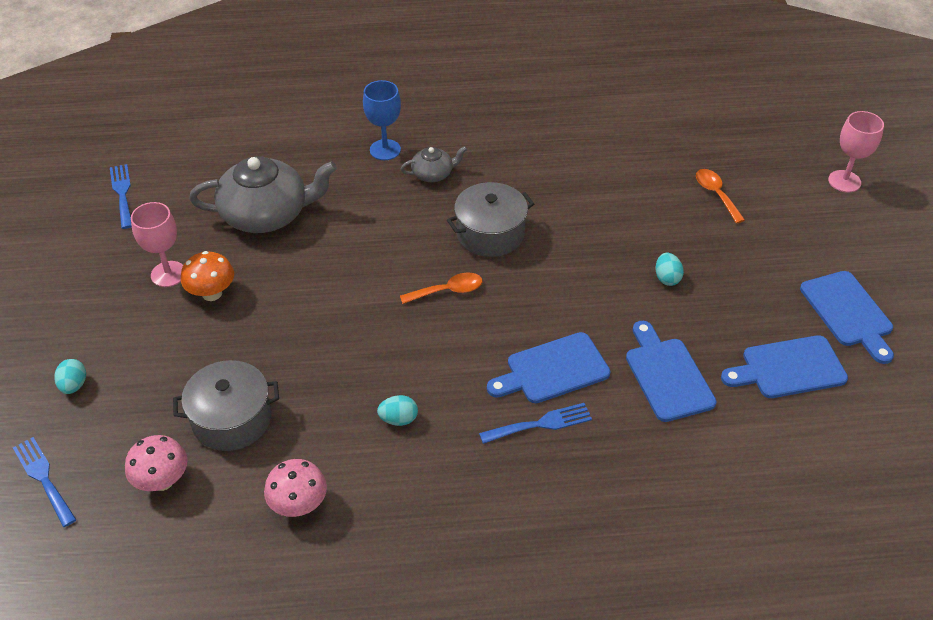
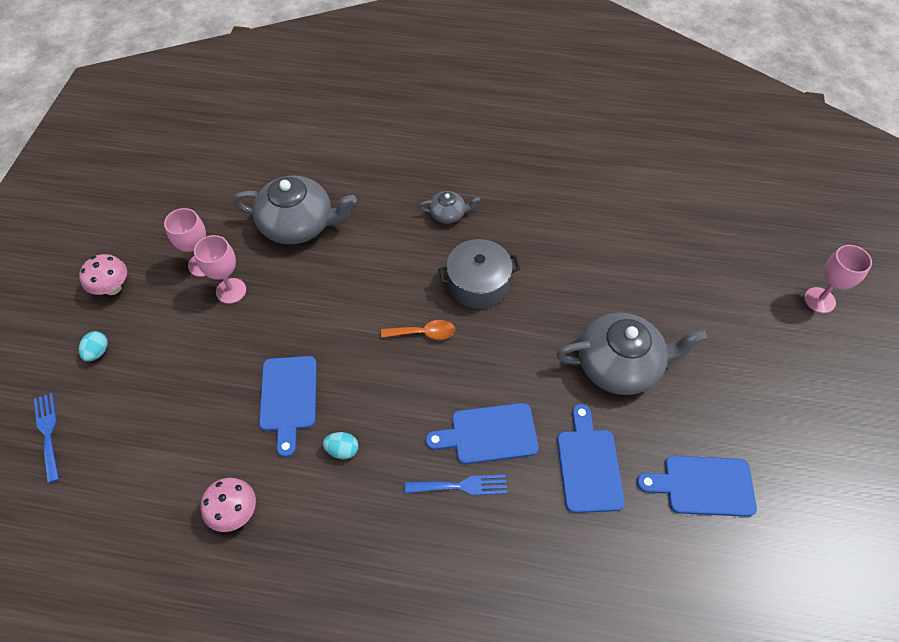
camera: 15 degrees right, 10 degrees up
(122, 193) = (191, 180): blue fork -> none
(162, 480) = (136, 459): pink mushroom -> pink mushroom (113, 288)
(212, 293) = (231, 291): orange mushroom -> pink goblet
(232, 419) = (208, 415): grey pot -> none
(385, 150) = (415, 182): blue goblet -> none
(667, 278) = (620, 365): turquoise egg -> grey teapot
(716, 194) = (693, 288): orange spoon -> none
(848, 313) = (779, 441): blue cutting board -> blue cutting board (288, 398)

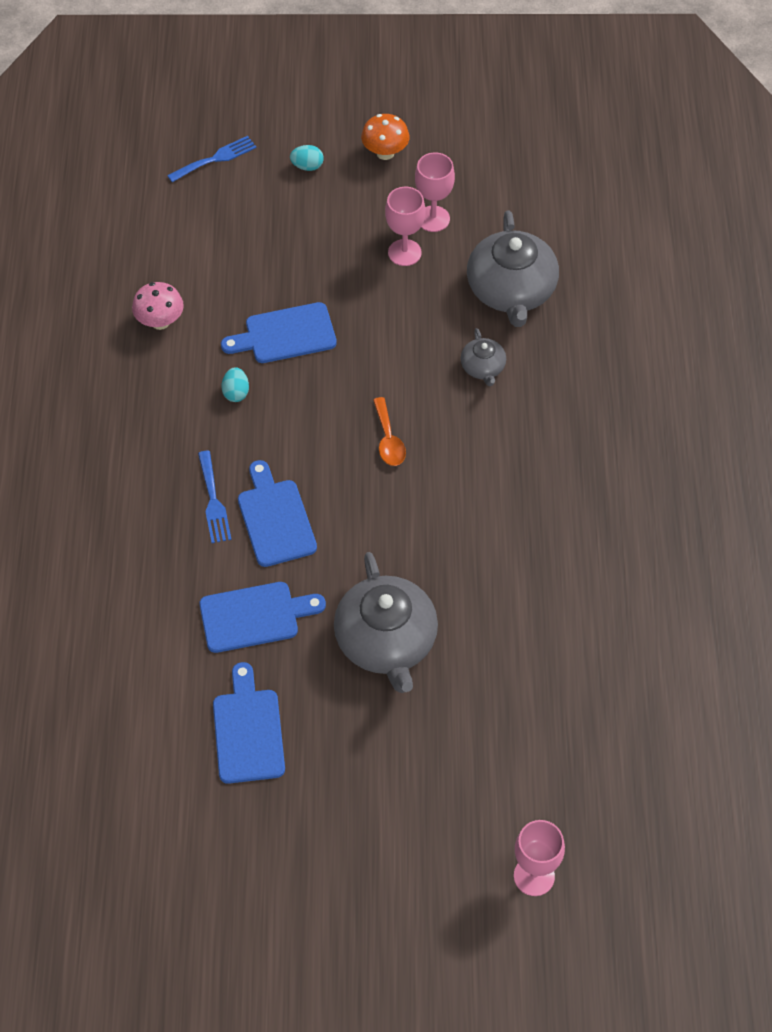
camera: 80 degrees right, 0 degrees up
(113, 288) = (385, 153): pink mushroom -> orange mushroom
(448, 214) = (567, 437): grey teapot -> grey teapot (483, 367)
(478, 284) = (468, 483): grey pot -> none

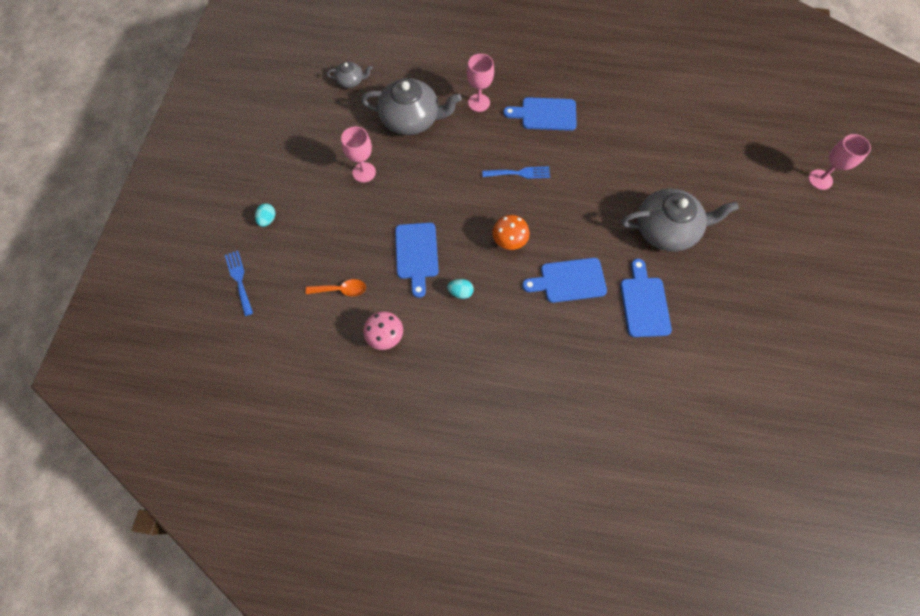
camera: 80 degrees left, 10 degrees up
(213, 501) = (550, 318): blue fork -> blue fork (519, 173)
(248, 730) = (729, 318): blue cutting board -> blue cutting board (545, 114)
(385, 153) = (272, 170): orange mushroom -> orange mushroom (509, 241)
(388, 440) = (516, 205): orange spoon -> orange spoon (341, 290)
(433, 219) = (339, 151): pink goblet -> pink goblet (479, 103)
(483, 367) = (468, 144): grey teapot -> grey teapot (351, 81)

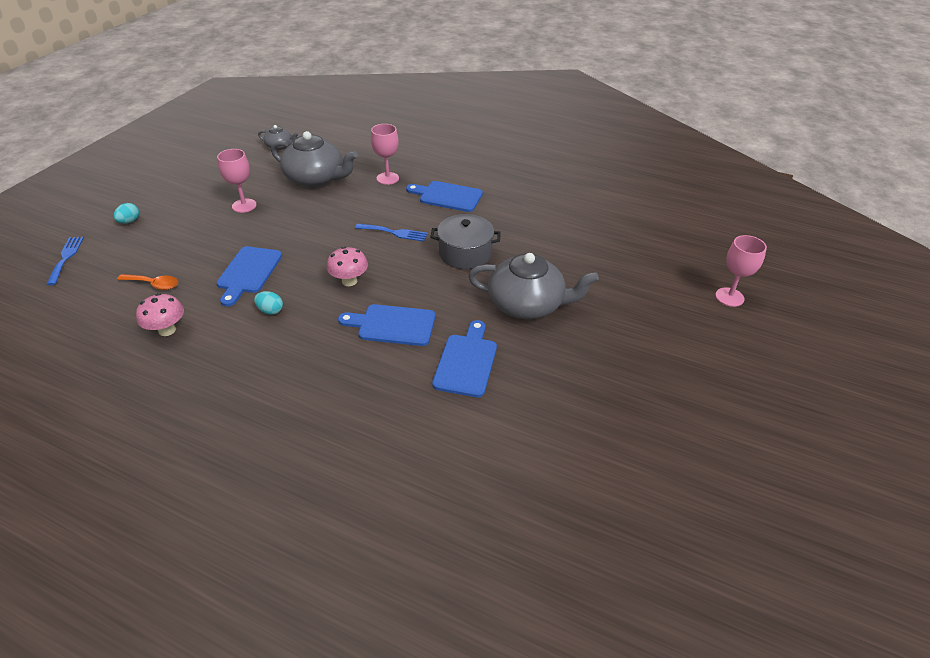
camera: 15 degrees right, 25 degrees down
(509, 241) = (349, 281): orange mushroom -> pink mushroom
(592, 183) = (465, 253): none -> grey pot

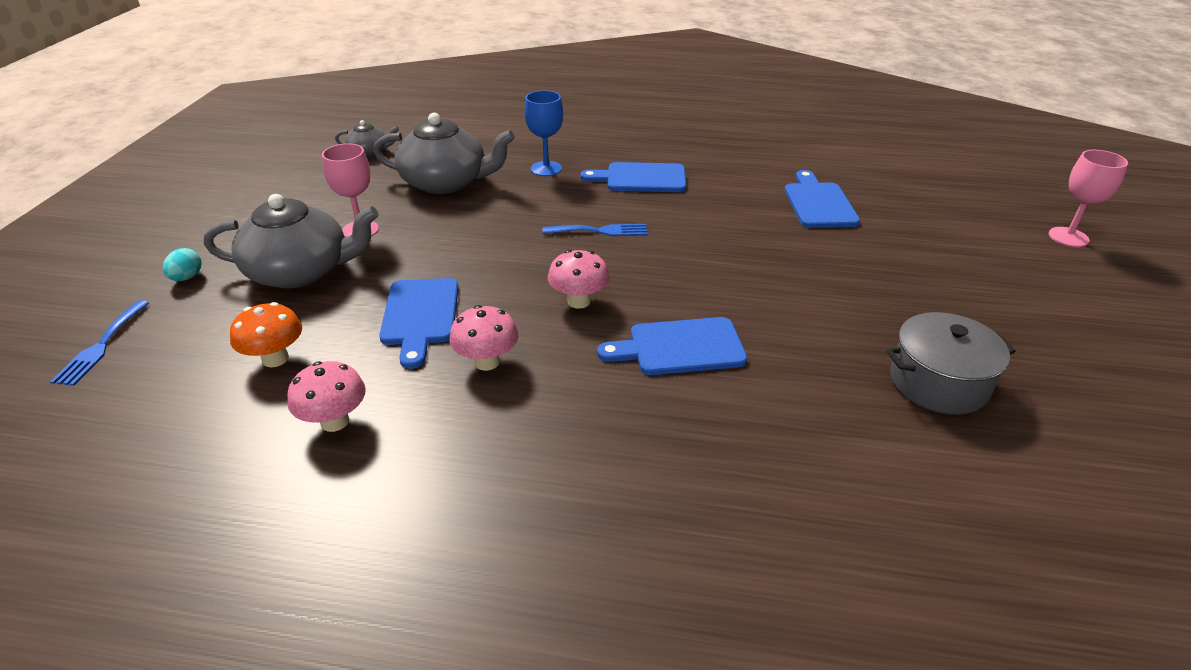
camera: 15 degrees left, 5 degrees down
(66, 258) = (101, 346): blue fork -> blue fork turned 150 degrees counterclockwise
(154, 284) = (275, 359): orange spoon -> orange mushroom
(270, 311) = (487, 362): turquoise egg -> pink mushroom
(387, 178) = (546, 169): pink goblet -> blue goblet
(465, 253) = (713, 240): grey pot -> grey pot (938, 382)
(466, 362) = (816, 376): blue cutting board -> blue cutting board (819, 203)
(527, 304) = (839, 288): grey teapot -> grey teapot (301, 271)

